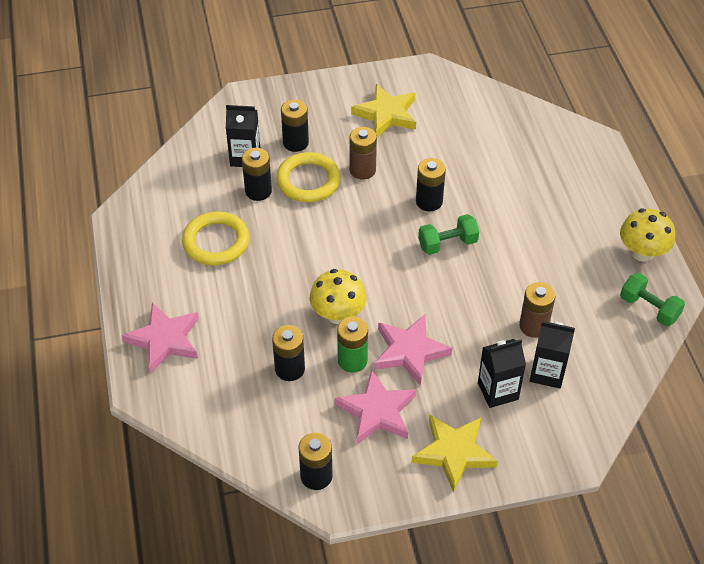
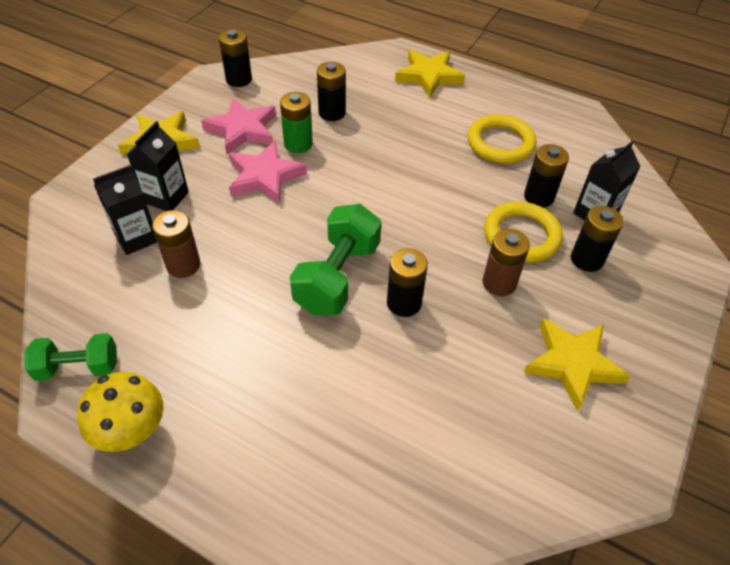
camera: 130 degrees right, 0 degrees up
(164, 340) = (429, 76): pink star -> yellow star
(338, 314) = (348, 162): yellow mushroom -> none
(447, 244) = (337, 277): green dumbbell -> green dumbbell, size x1.60

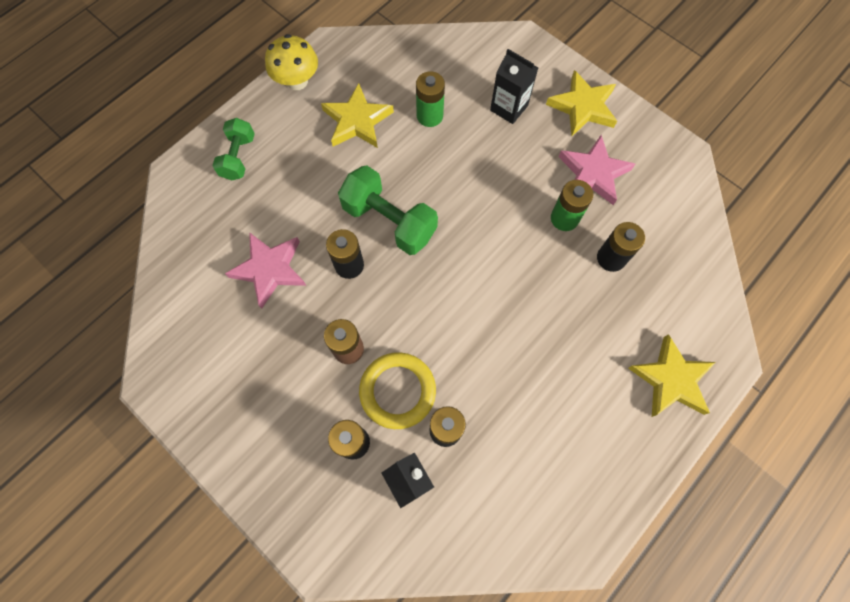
camera: 105 degrees right, 20 degrees up
(78, 367) = (354, 53): green dumbbell -> green dumbbell (238, 157)
(136, 237) = (466, 86): black carton -> none
(183, 265) = (429, 116): brown battery -> green battery
(239, 79) = (678, 179): black battery -> none
(264, 176) = (522, 184): pink star -> pink star (270, 269)
(500, 143) = (536, 421): yellow ring -> none
(572, 364) = (252, 378): yellow star -> yellow star (357, 121)

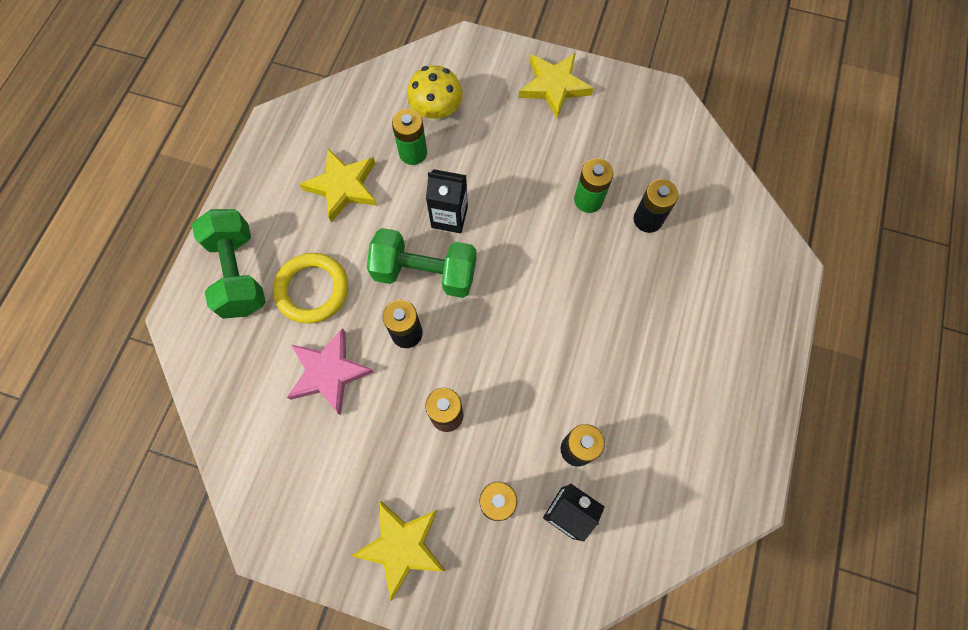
camera: 25 degrees left, 0 degrees up
(238, 157) = (239, 273): green dumbbell -> green dumbbell, size x1.60
(297, 81) = (261, 171): yellow mushroom -> yellow mushroom (436, 112)
(397, 391) = (514, 433): yellow ring -> yellow ring (312, 290)
(509, 108) = (485, 115): black carton -> black carton (449, 217)
(593, 173) = (594, 146): pink star -> none
(671, 379) = (752, 308): yellow star -> yellow star (402, 546)

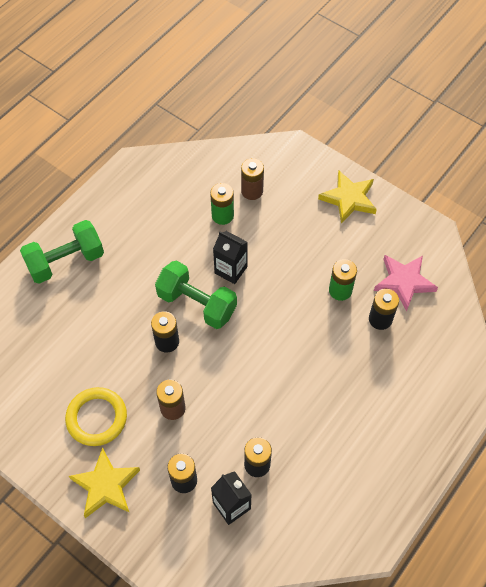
camera: 20 degrees right, 10 degrees down
(239, 273) = (66, 261): green dumbbell -> green dumbbell turned 60 degrees clockwise
(312, 290) = (112, 289): yellow ring -> yellow ring (97, 418)
(329, 372) = (101, 350): pink star -> pink star (404, 282)
(343, 186) = (162, 224): yellow star -> none
(436, 112) = (252, 191): yellow mushroom -> brown battery

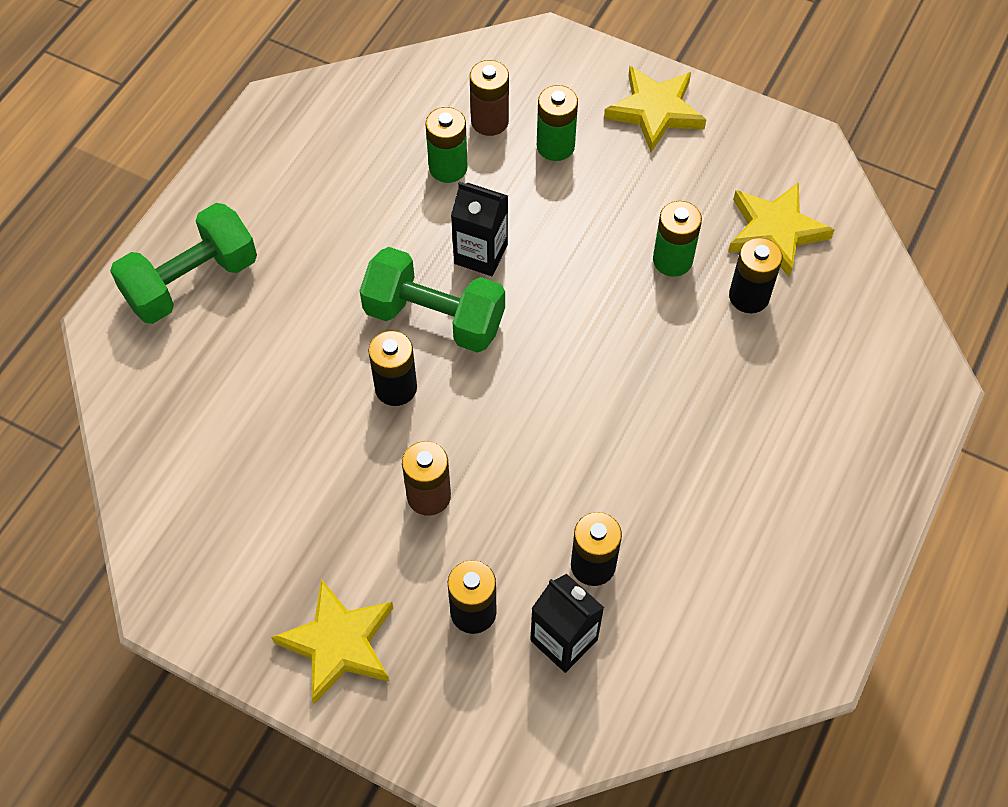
camera: 10 degrees left, 0 degrees up
(97, 418) = (300, 533): yellow ring -> none
(286, 211) = (555, 146): none -> green battery
(404, 282) = (775, 231): pink star -> yellow star

